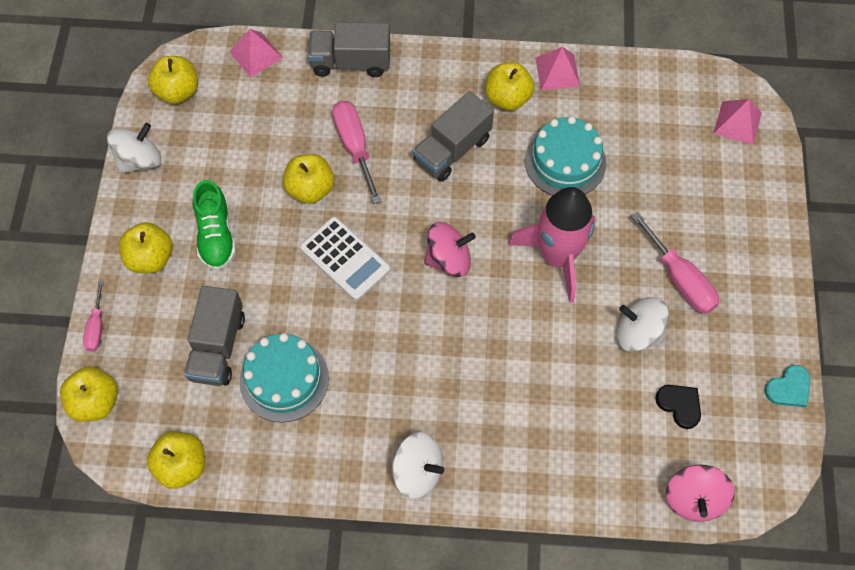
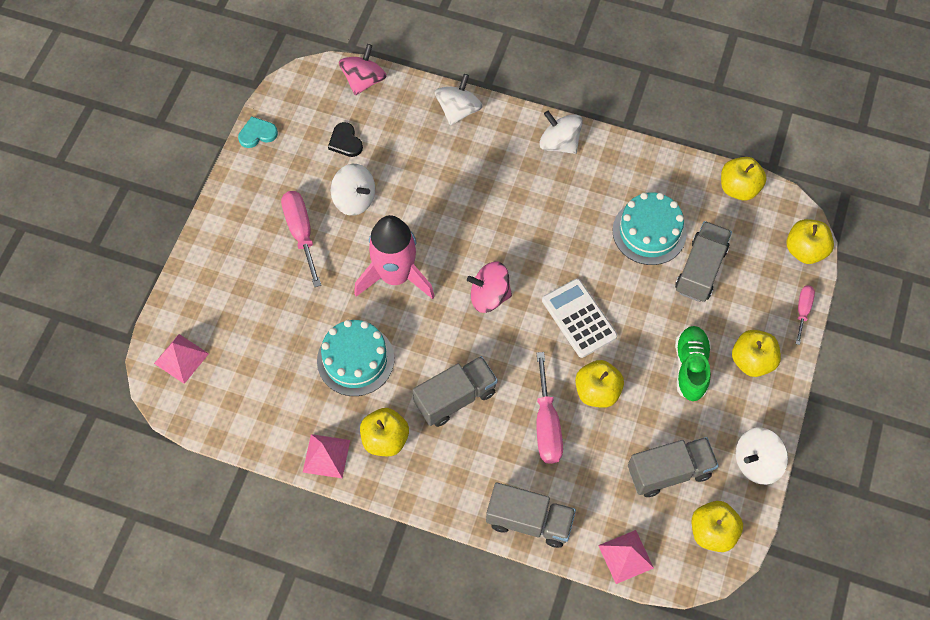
camera: 165 degrees left, 0 degrees up
(225, 132) = (669, 472): none -> grey truck
(558, 486) = (458, 110): none -> white spinning top

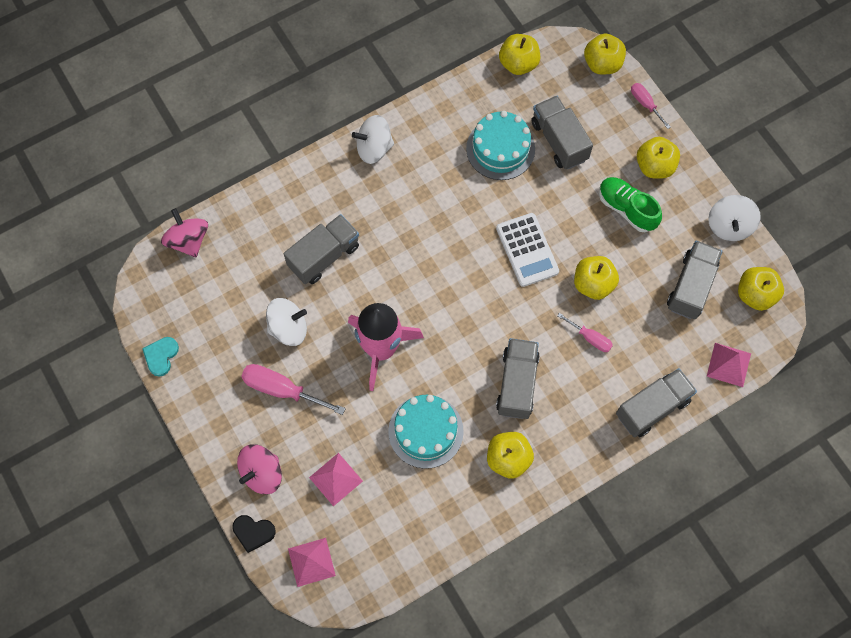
camera: 50 degrees left, 5 degrees up
(326, 456) = (486, 512): pink pyramid -> pink pyramid (335, 479)
(345, 142) = (231, 296): black heart -> black heart (253, 532)
(435, 178) = (324, 256): none -> grey truck
(458, 110) = (280, 194): white spinning top -> none
(489, 296) = (456, 296): pink spinning top -> pink spinning top (262, 473)
(546, 425) = (590, 338): pink screwdriver -> pink screwdriver, size x0.58
(579, 318) = (527, 250): white calculator -> white calculator turned 120 degrees counterclockwise

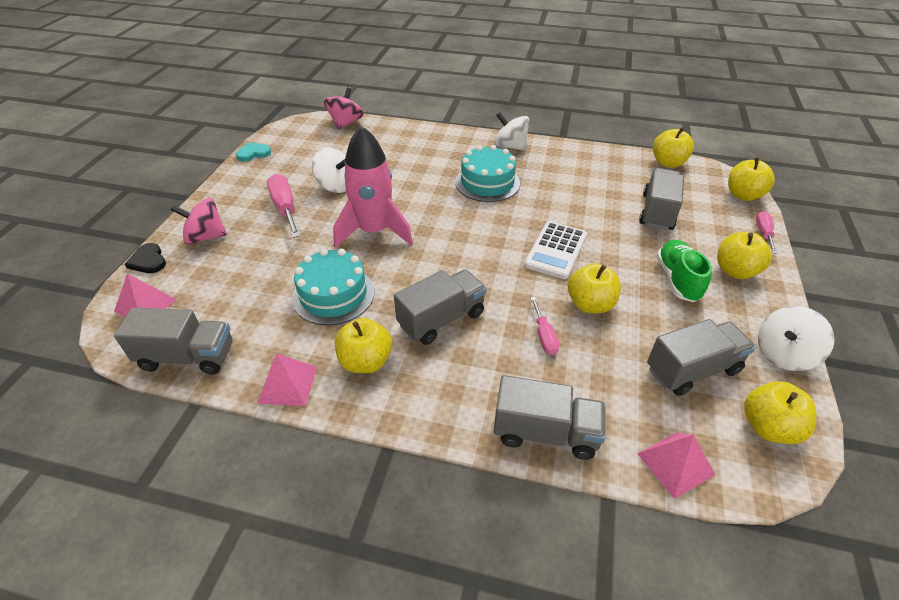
camera: 45 degrees right, 25 degrees down
(324, 256) = (408, 170): grey truck -> grey truck (187, 357)
(335, 479) = (237, 273): pink pyramid -> pink pyramid (287, 384)
(500, 149) = (602, 191): turquoise cake -> turquoise cake (487, 182)

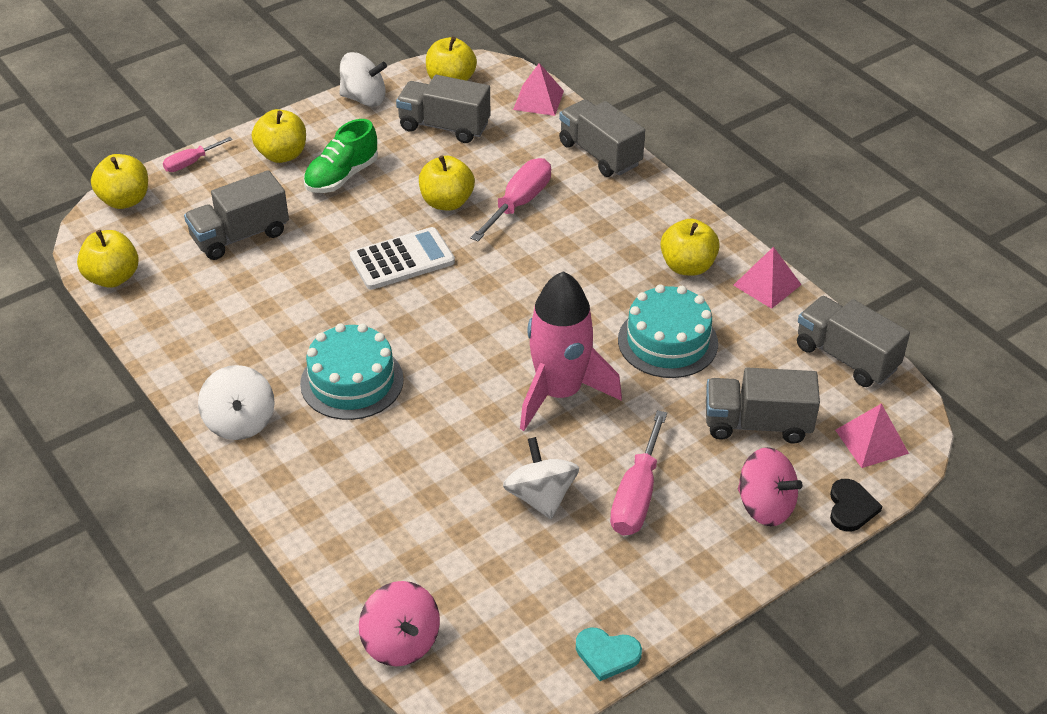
camera: 140 degrees left, 0 degrees up
(345, 123) = (401, 642): pink spinning top -> pink spinning top turned 90 degrees counterclockwise
(441, 319) = (588, 262): grey truck -> grey truck (757, 424)
(544, 336) = (519, 203): pink screwdriver -> pink screwdriver, size x1.71

